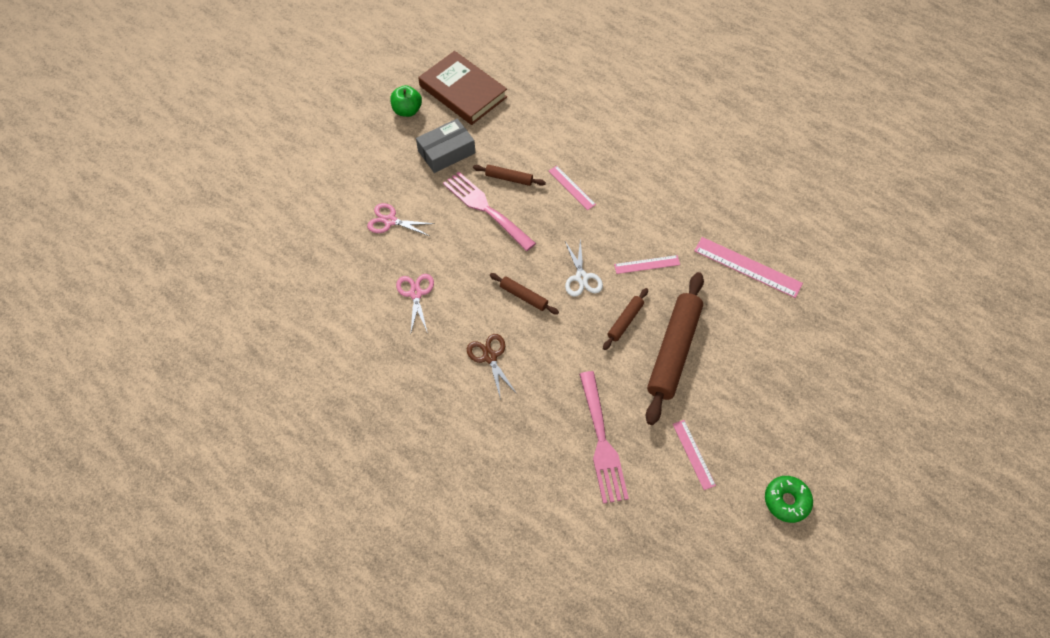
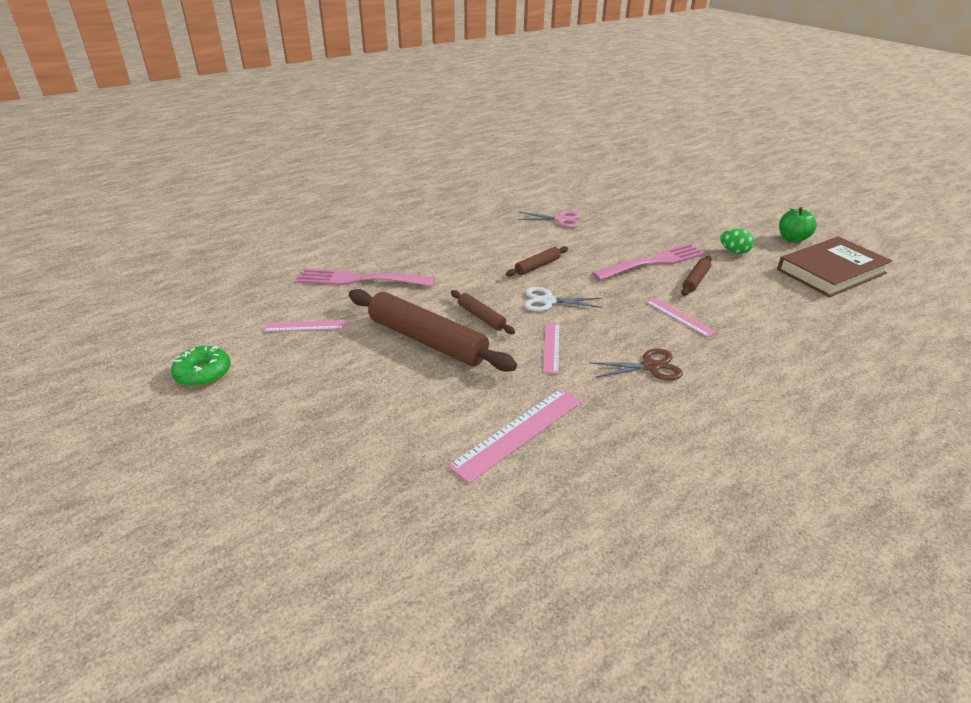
camera: 105 degrees right, 25 degrees down
(390, 221) = (645, 217): pink scissors -> none
(446, 152) = (734, 252): grey box -> green egg
(490, 357) = (479, 242): brown scissors -> brown scissors (650, 367)
(571, 187) = (679, 317): pink ruler -> pink ruler turned 75 degrees clockwise

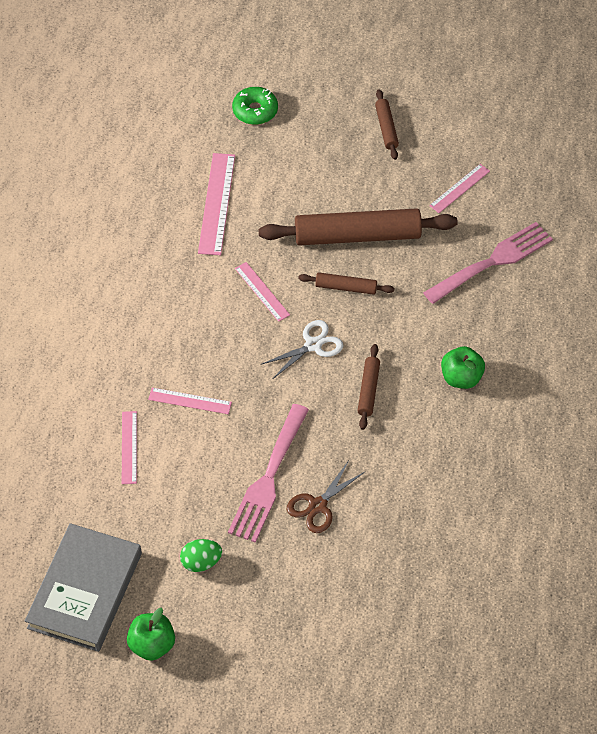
camera: 140 degrees right, 20 degrees up
(203, 373) = (461, 111): green donut -> green donut (255, 111)
(470, 246) = (461, 378): none -> green apple
(560, 220) = (426, 498): pink scissors -> none
(650, 367) = (174, 320): brown scissors -> brown scissors (317, 505)
(695, 280) = (209, 472): brown rolling pin -> brown rolling pin (386, 128)
(752, 315) = (129, 447): none -> pink ruler
(831, 271) = (85, 590): brown book -> grey book

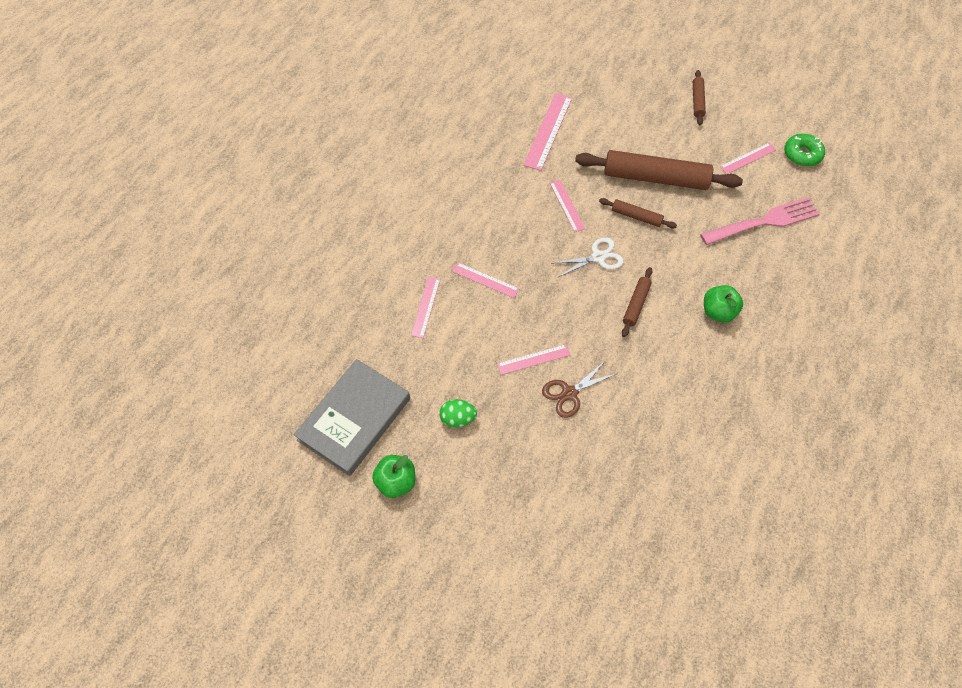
camera: 15 degrees right, 5 degrees up
(255, 111) = (596, 69): green donut -> green donut (802, 154)
(268, 478) = (533, 359): pink fork -> pink ruler

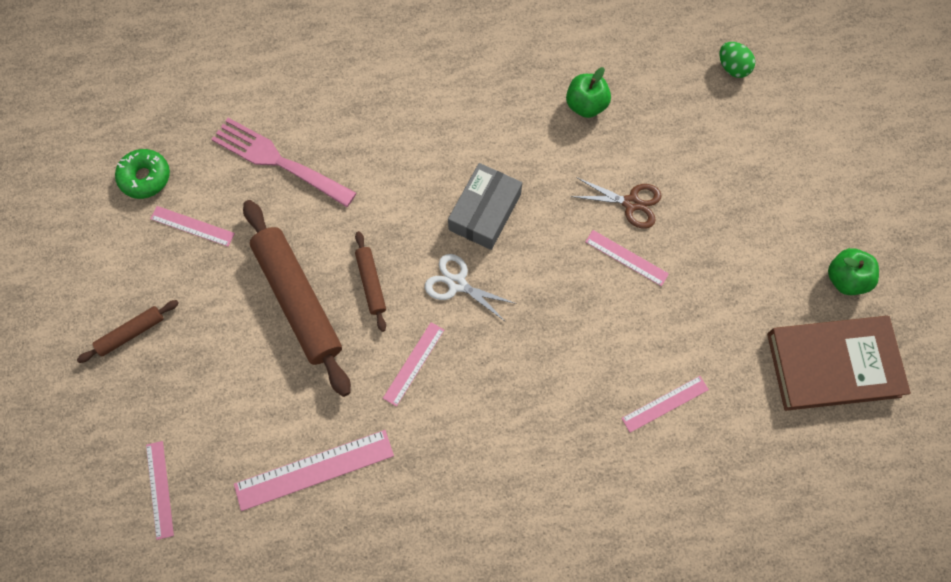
camera: 130 degrees left, 10 degrees up
(354, 419) = (833, 364): grey book -> brown book
(458, 418) = (744, 276): green egg -> green egg (732, 68)
(485, 280) = (581, 371): pink ruler -> pink ruler (159, 489)
(636, 304) = (484, 212): brown rolling pin -> grey box
(718, 312) = (431, 138): green apple -> green apple (586, 105)

